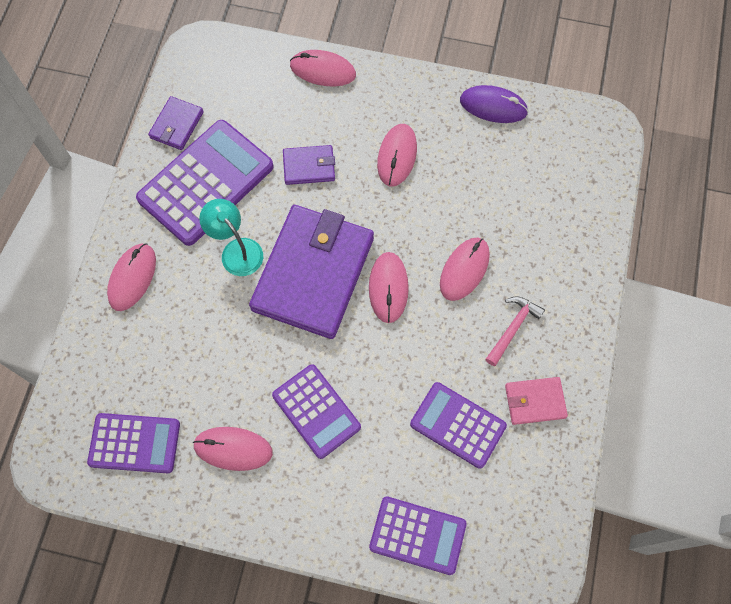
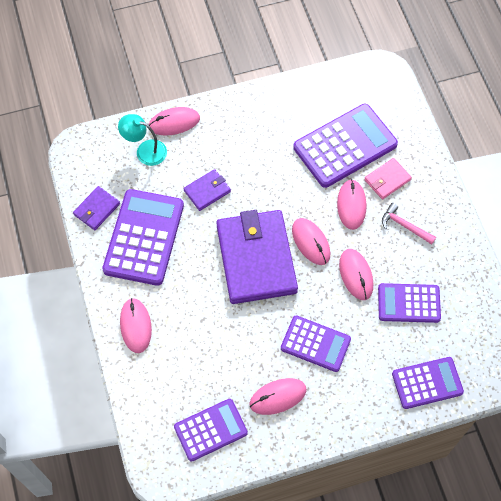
camera: 30 degrees left, 5 degrees down
(176, 125) = (97, 209): purple wallet -> purple wallet turned 45 degrees clockwise
(236, 250) = (195, 271): turquoise lamp -> turquoise lamp (145, 150)
(397, 156) = (261, 155): pink mouse -> pink mouse (356, 275)
(493, 106) = (303, 91): purple mouse -> none
(502, 196) = (345, 146): none -> purple calculator
(513, 328) = (404, 226): pink hammer -> pink hammer turned 60 degrees counterclockwise
(534, 401) = (446, 263): pink wallet -> pink wallet (387, 180)

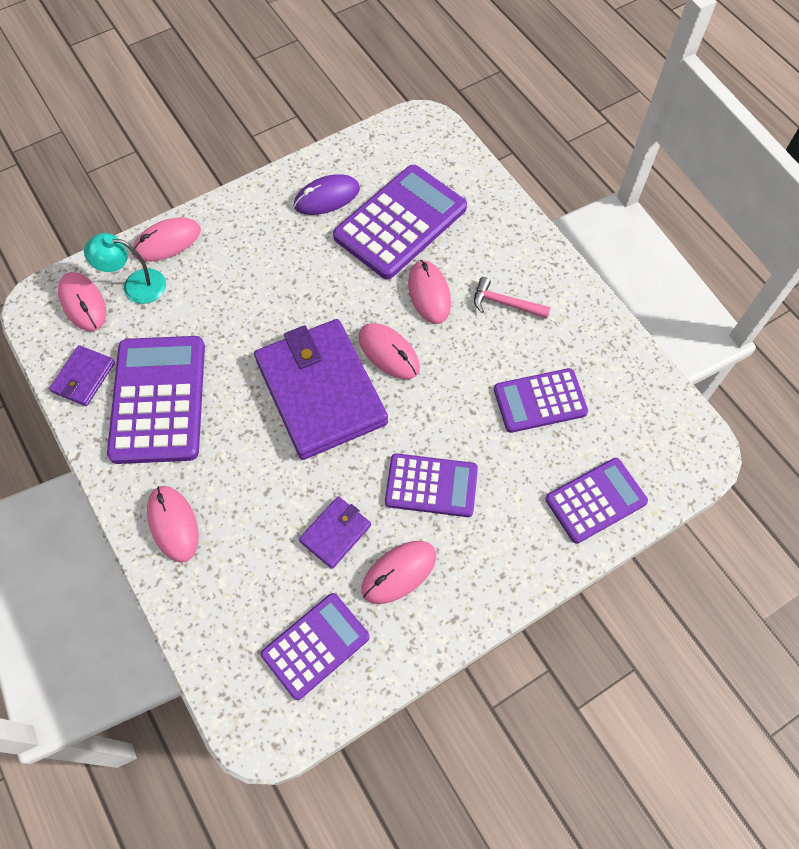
camera: 15 degrees left, 0 degrees up
(207, 191) = (232, 319): purple wallet -> purple wallet (335, 533)
(296, 114) = (327, 197): none -> purple mouse
(356, 275) = (460, 381): pink mouse -> pink mouse (83, 303)
(387, 180) = (466, 252): pink wallet -> none

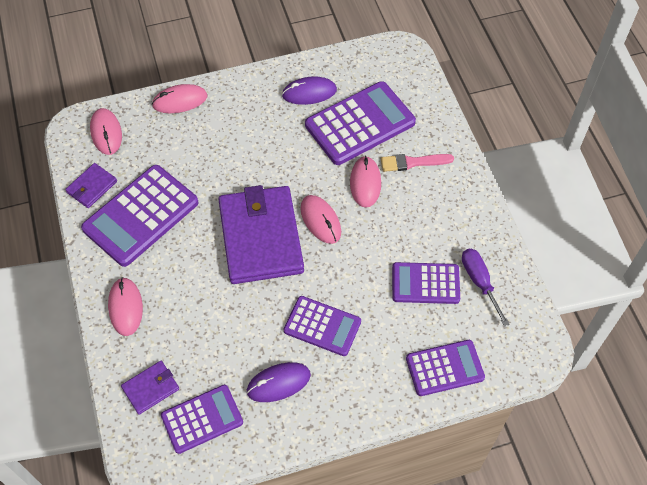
camera: 15 degrees right, 5 degrees down
(135, 285) = (147, 128): turquoise lamp -> none
(159, 399) = (141, 215): purple calculator -> purple calculator turned 150 degrees counterclockwise
(335, 533) = (240, 343): purple wallet -> purple wallet (151, 388)
(399, 572) = (278, 383): pink mouse -> purple mouse
(478, 255) = (413, 162): none -> pink brush
(505, 303) = (422, 203): pink hammer -> none
(603, 383) = (479, 282): none -> purple screwdriver

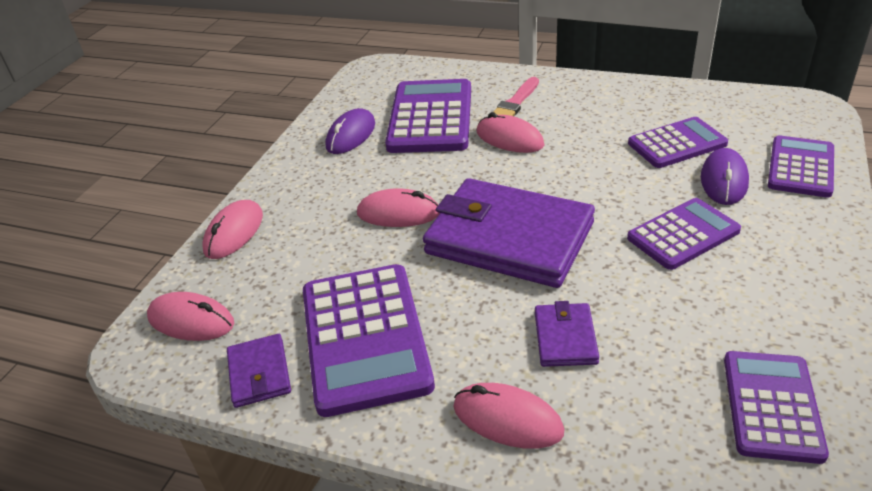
camera: 50 degrees left, 20 degrees down
(151, 388) = (680, 447): purple wallet -> purple wallet (565, 337)
(278, 383) = (749, 302): purple mouse -> purple mouse (723, 180)
(320, 220) = (529, 184): pink mouse -> pink mouse (398, 213)
(425, 283) = (677, 144): purple calculator -> purple calculator turned 150 degrees counterclockwise
(479, 282) = (701, 112): purple screwdriver -> none

